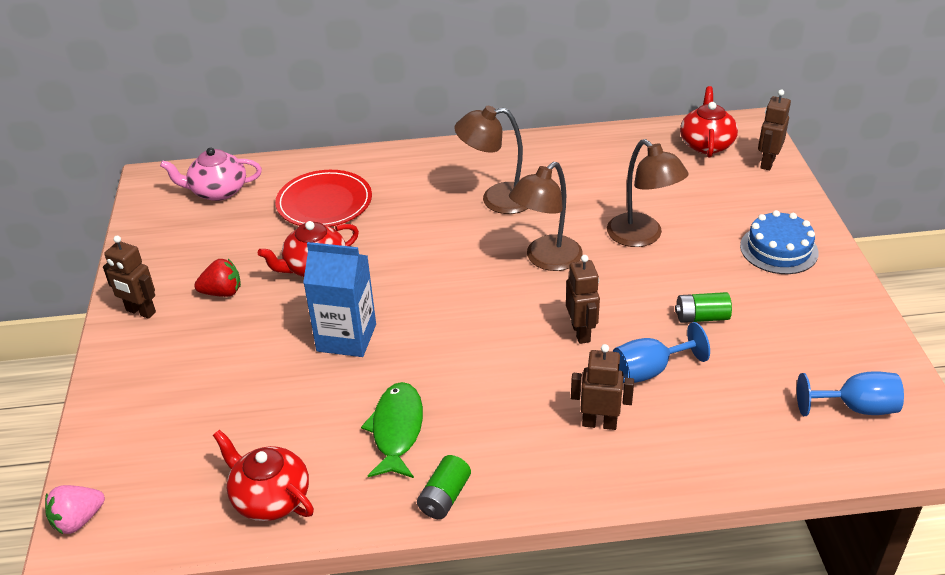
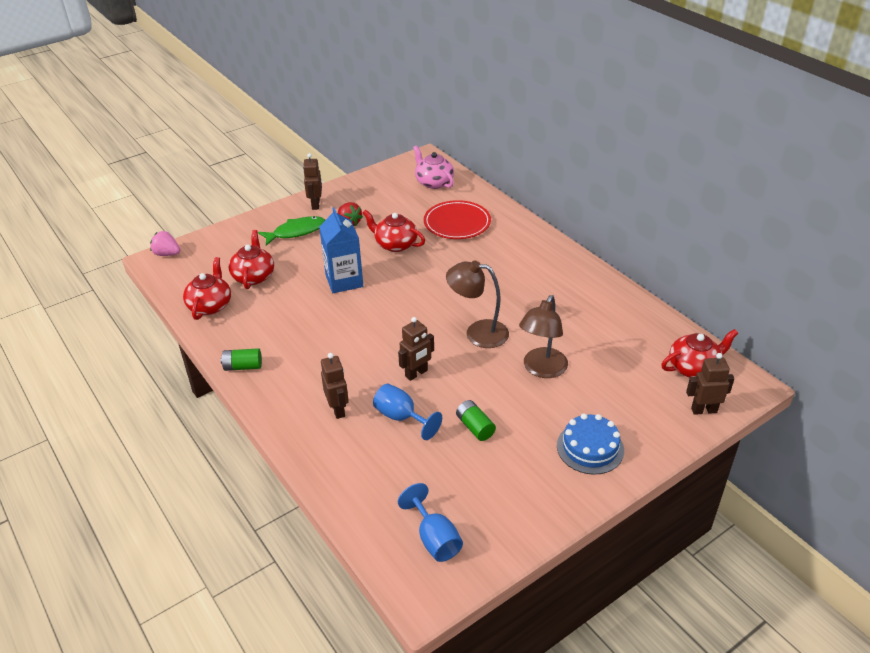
camera: 60 degrees right, 0 degrees up
(246, 427) = (254, 276): none -> red teapot
(396, 430) = (283, 329): green fish -> green fish (296, 232)
(496, 199) = (523, 288): brown lamp -> none

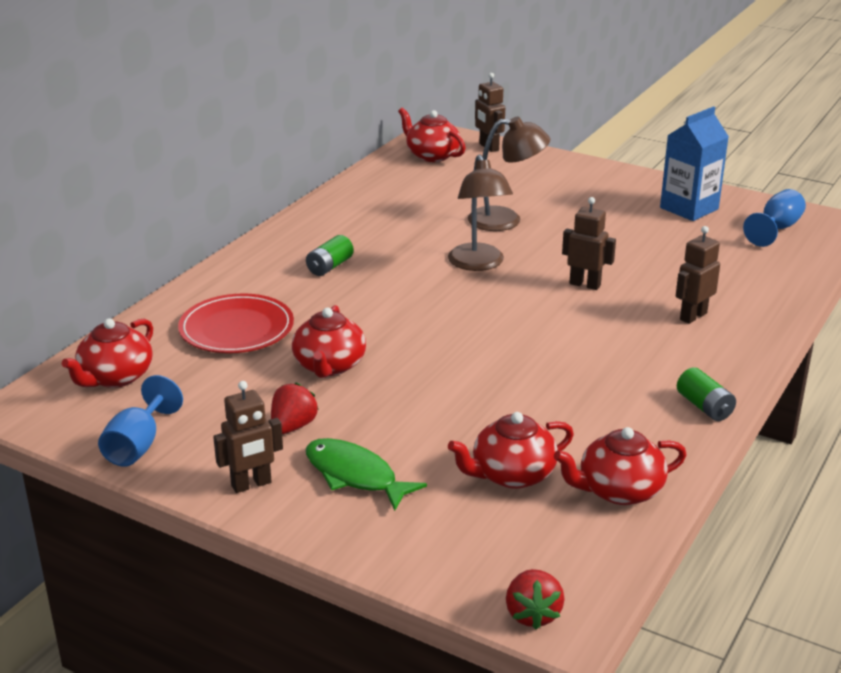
camera: 115 degrees left, 10 degrees down
(167, 254) = (532, 614): pink strawberry -> red strawberry
(344, 281) = (454, 384): blue carton -> blue carton (689, 208)
(401, 417) = (659, 277): blue goblet -> blue goblet (138, 445)
(433, 182) = (115, 377): pink teapot -> red teapot
(475, 427) = (626, 237): green battery -> green battery (330, 266)
(590, 448) = (590, 184): blue cake -> none

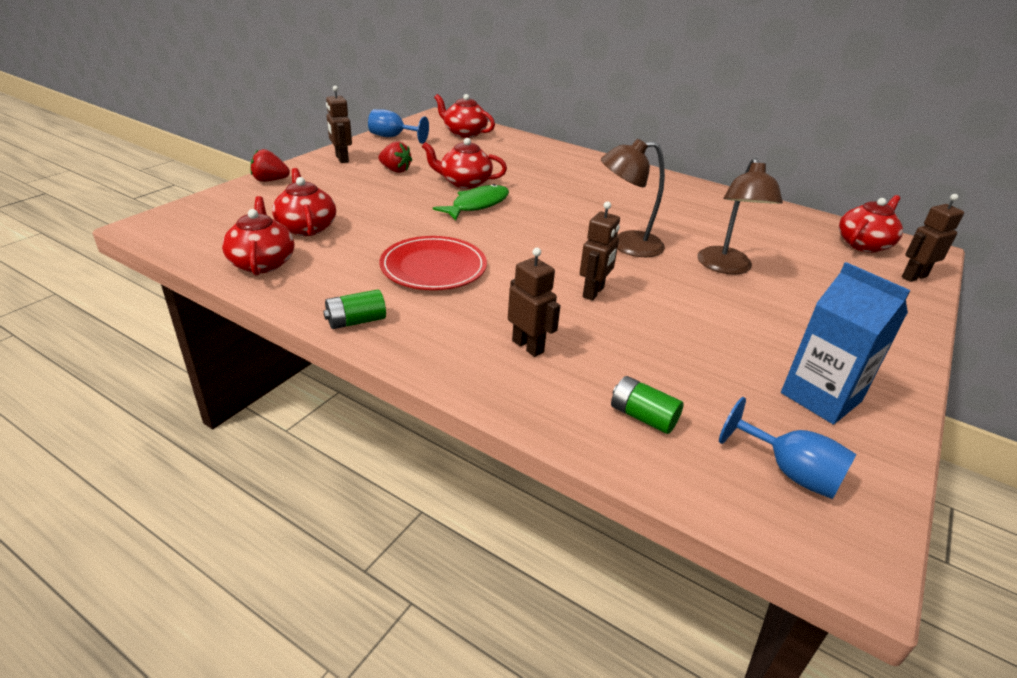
camera: 90 degrees right, 5 degrees up
(236, 328) = (517, 160): red plate -> red plate (433, 267)
(330, 266) = (610, 189): green battery -> green battery (642, 417)
(355, 475) = (334, 183): green fish -> green fish (477, 205)
(532, 614) = (164, 219): red strawberry -> red strawberry (270, 180)

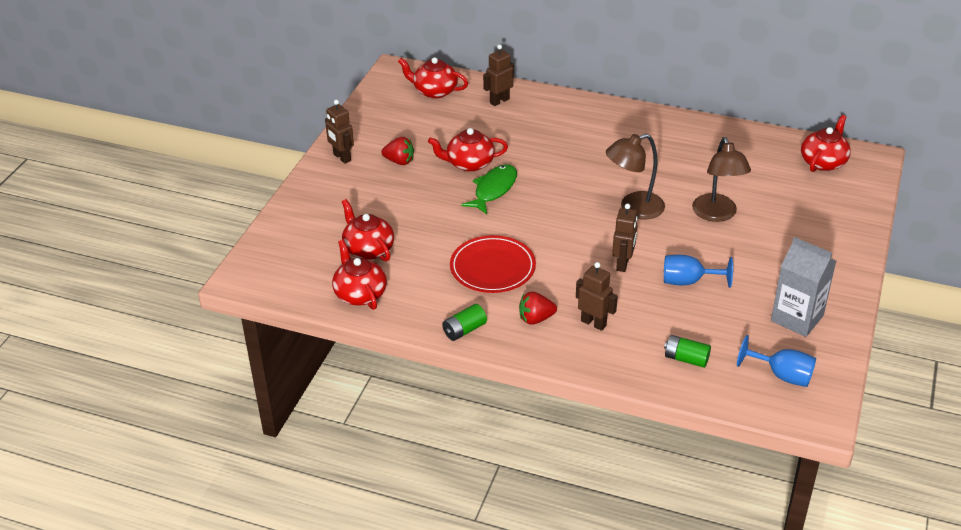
camera: 10 degrees left, 5 degrees up
(270, 180) = (298, 201): red strawberry -> red strawberry (536, 319)
(393, 137) = (370, 114): blue goblet -> blue goblet (688, 281)
(820, 397) = (797, 318): blue carton -> grey carton
(913, 276) = (862, 190): brown robot -> brown robot (499, 101)

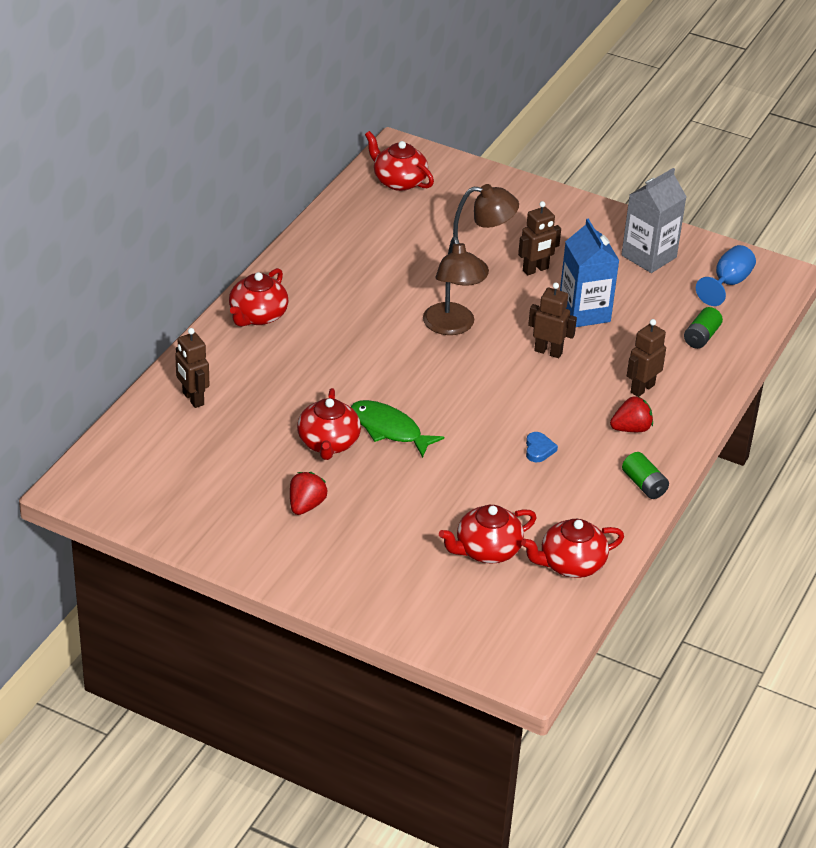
camera: 85 degrees left, 0 degrees up
(341, 157) = (281, 560): brown robot -> brown robot (535, 270)
(434, 91) = (146, 456): red teapot -> red teapot (257, 316)
(492, 267) = (539, 449): red plate -> blue heart
(536, 319) = (631, 429): red strawberry -> red strawberry turned 105 degrees counterclockwise
(688, 281) = (584, 312): blue goblet -> blue carton

